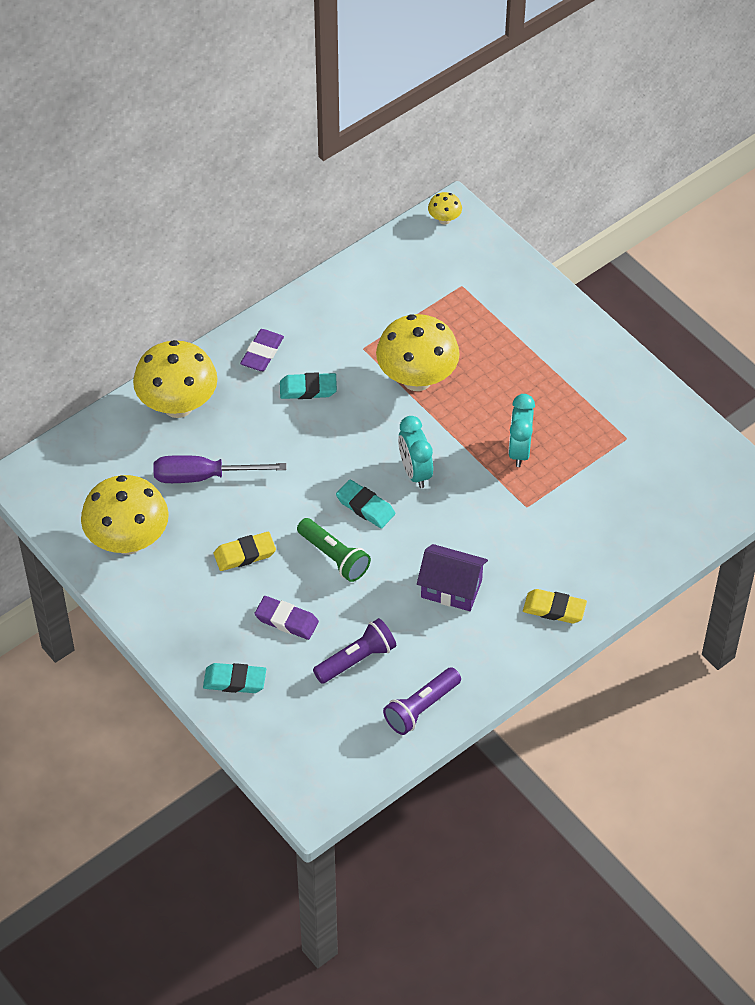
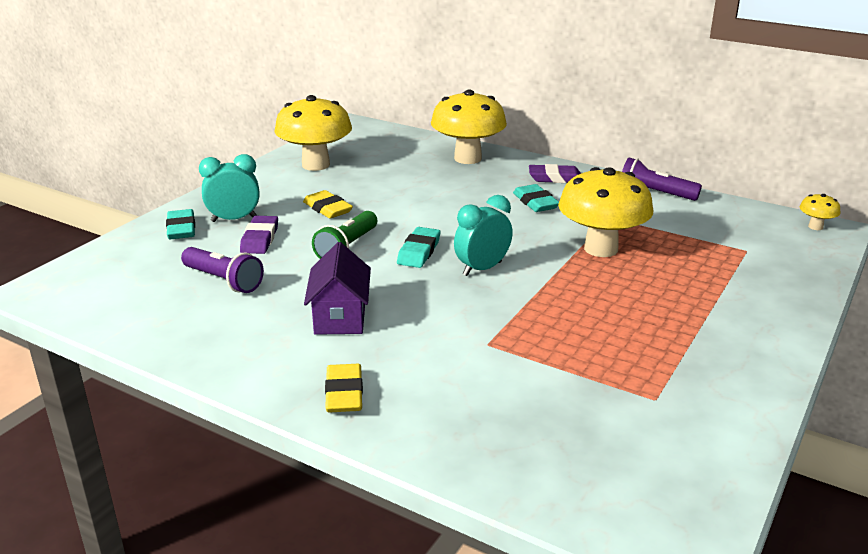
camera: 70 degrees right, 25 degrees down
(203, 476) = (401, 179): purple screwdriver -> none
(421, 708) = (167, 328): purple flashlight -> purple flashlight (654, 193)
(519, 450) = (564, 324): turquoise clock -> turquoise clock (234, 219)

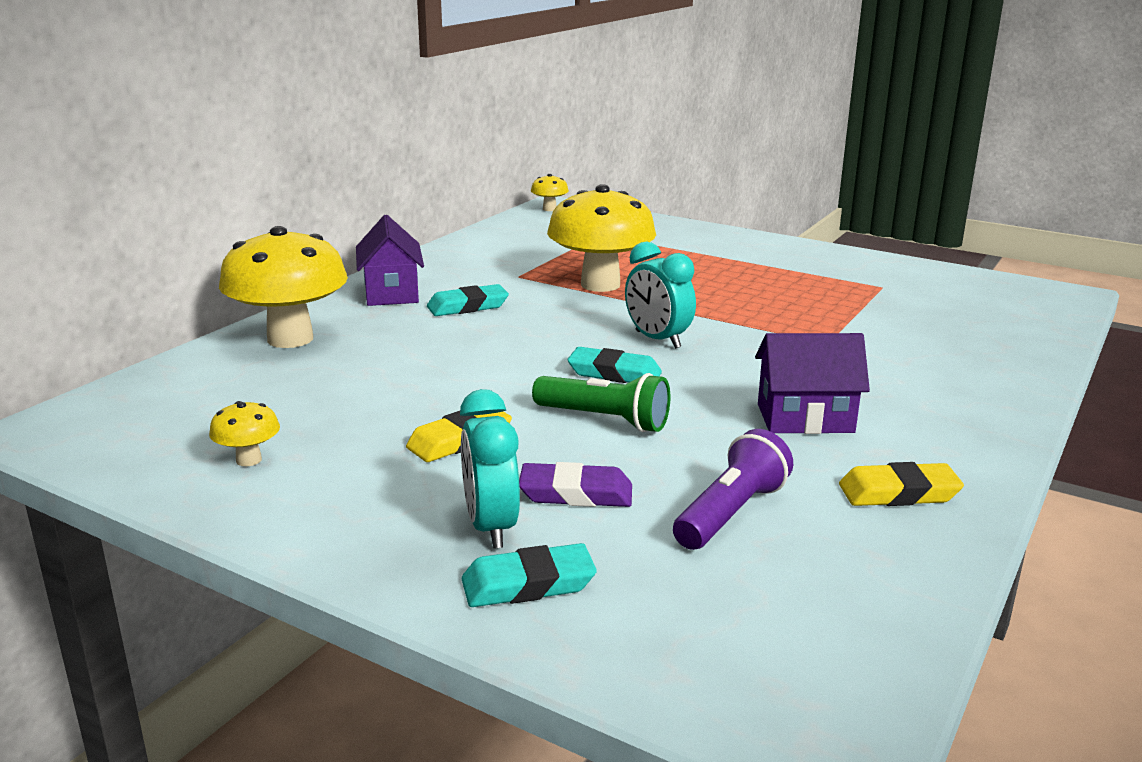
camera: 90 degrees left, 5 degrees down
(316, 165) = (249, 460): yellow mushroom -> yellow mushroom, size x0.44
(344, 393) = (967, 410): yellow eraser -> yellow eraser (898, 493)
(555, 178) = (391, 293): purple eraser -> purple house
(654, 193) = (456, 253): purple flashlight -> none

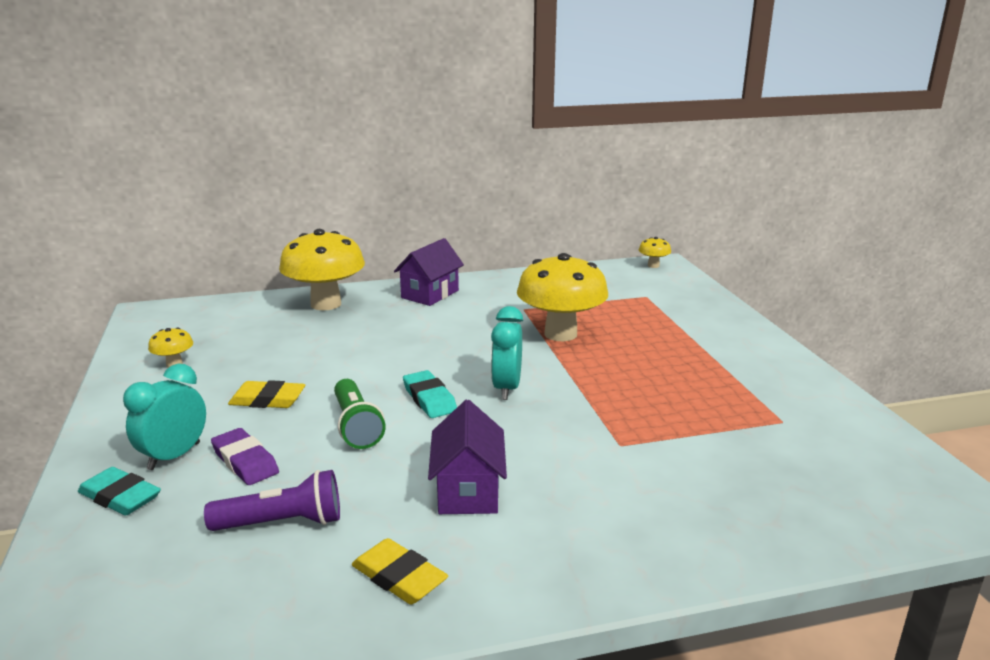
camera: 45 degrees right, 0 degrees up
(467, 306) = (449, 318): turquoise eraser -> none
(805, 418) = (468, 490): purple house -> purple house turned 45 degrees clockwise

